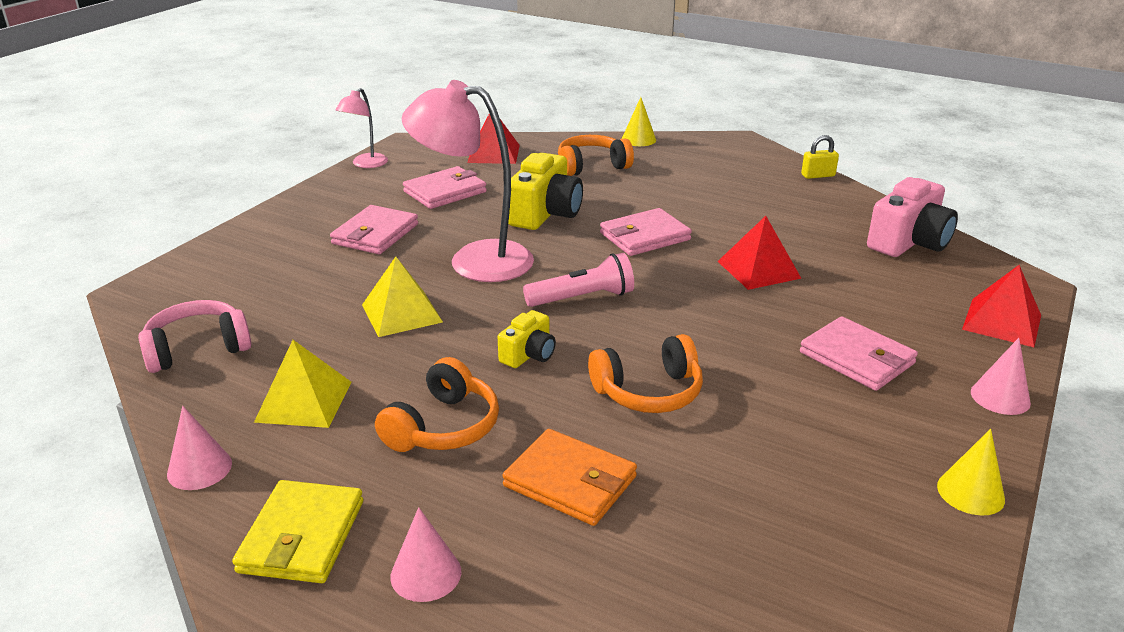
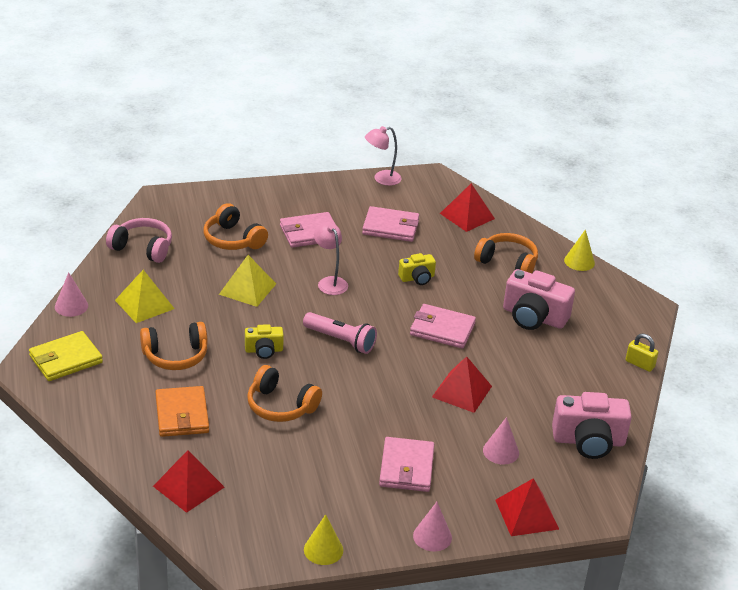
camera: 45 degrees right, 5 degrees up
(301, 281) = (233, 239): none -> orange headphones
(426, 574) = (82, 405): pink cone -> pink cone (501, 451)
(474, 260) = (330, 282): pink lamp -> pink lamp, size x0.52
(545, 214) = (417, 278): yellow camera -> yellow camera, size x0.55
(689, 189) = (533, 317): none -> pink camera
(732, 553) = (188, 486): none -> red pyramid

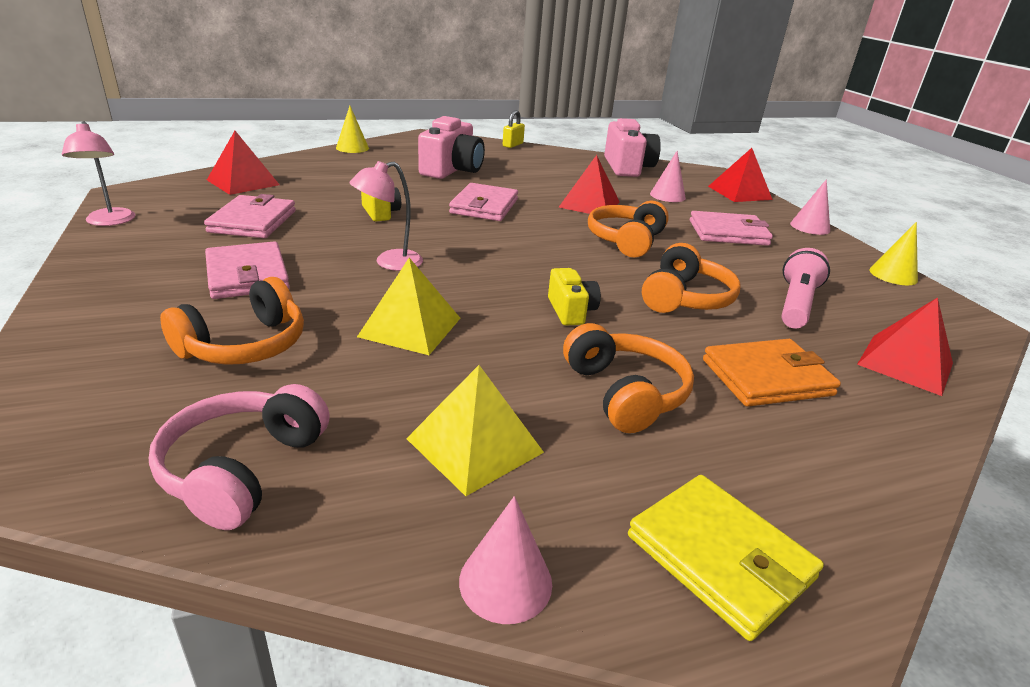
camera: 95 degrees left, 5 degrees down
(341, 340) = (526, 258): pink flashlight -> pink flashlight (796, 304)
(507, 263) = (351, 172): orange headphones -> orange headphones (626, 241)

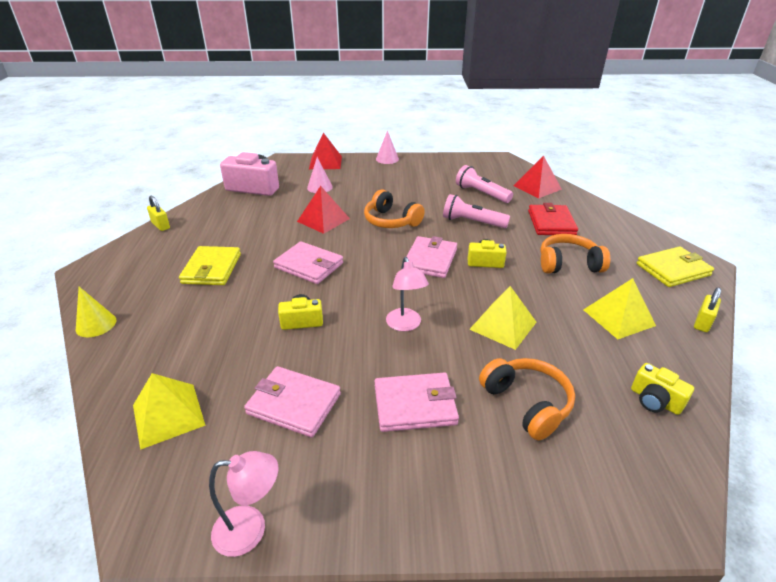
camera: 70 degrees left, 5 degrees up
(243, 182) = (168, 415): red pyramid -> yellow pyramid
(243, 469) = (655, 400): pink headphones -> yellow camera
(452, 170) = (211, 269): pink camera -> yellow wallet
(505, 581) = (702, 322): pink cone -> yellow padlock
(684, 298) = (472, 222): orange headphones -> pink flashlight
(728, 233) = (389, 185): pink wallet -> pink wallet (430, 260)
(767, 377) = (551, 223): orange wallet -> red wallet
(893, 275) = (452, 159): yellow cone -> none

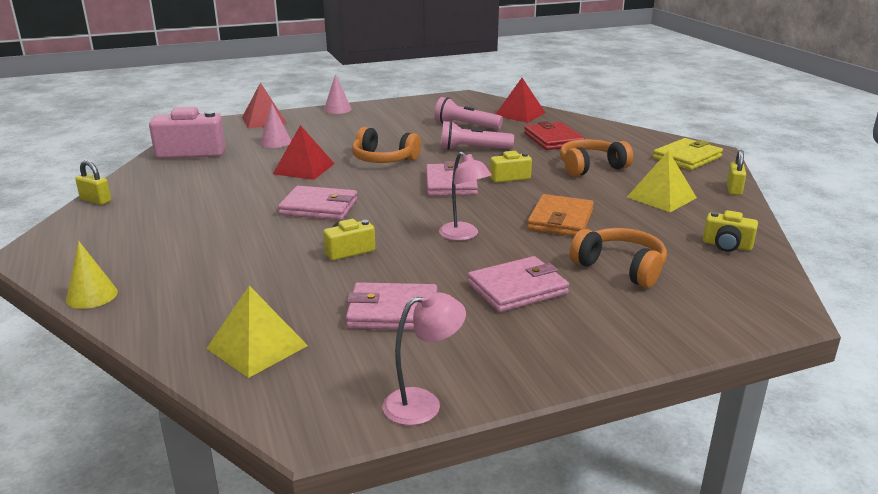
camera: 20 degrees left, 10 degrees down
(211, 269) = (201, 227): yellow wallet -> none
(503, 325) = (560, 220): yellow pyramid -> orange wallet

